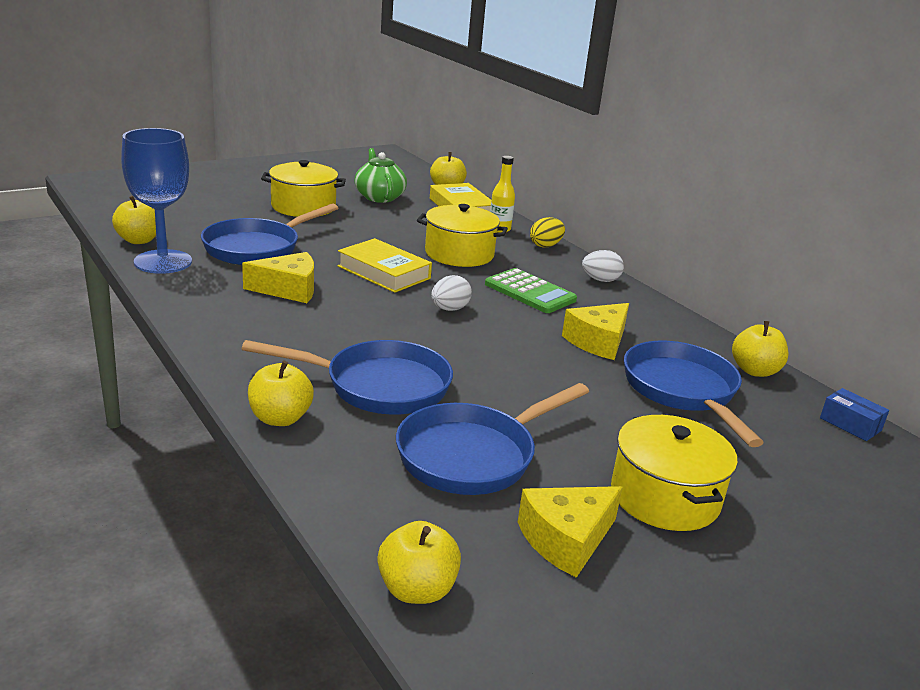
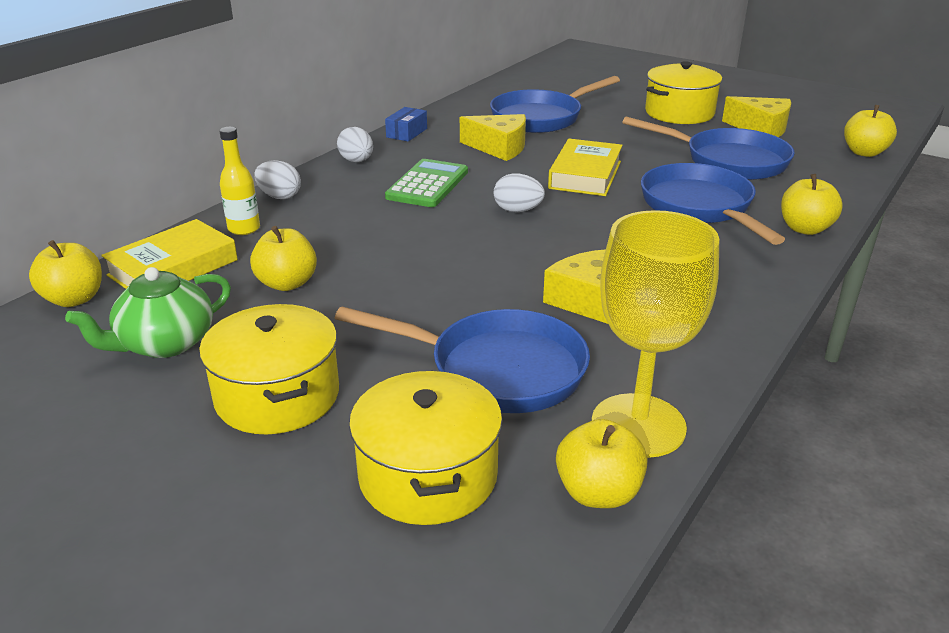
camera: 110 degrees left, 5 degrees up
(163, 262) = (638, 425): blue goblet -> yellow goblet
(384, 272) = (469, 262): yellow book -> yellow book (585, 175)
(459, 254) = (359, 235): yellow pot -> yellow pot (428, 476)
(545, 245) = (279, 196): yellow egg -> white egg
(754, 371) = (476, 101): yellow apple -> yellow apple (287, 283)
(850, 424) = (518, 79): blue box -> blue box (406, 133)

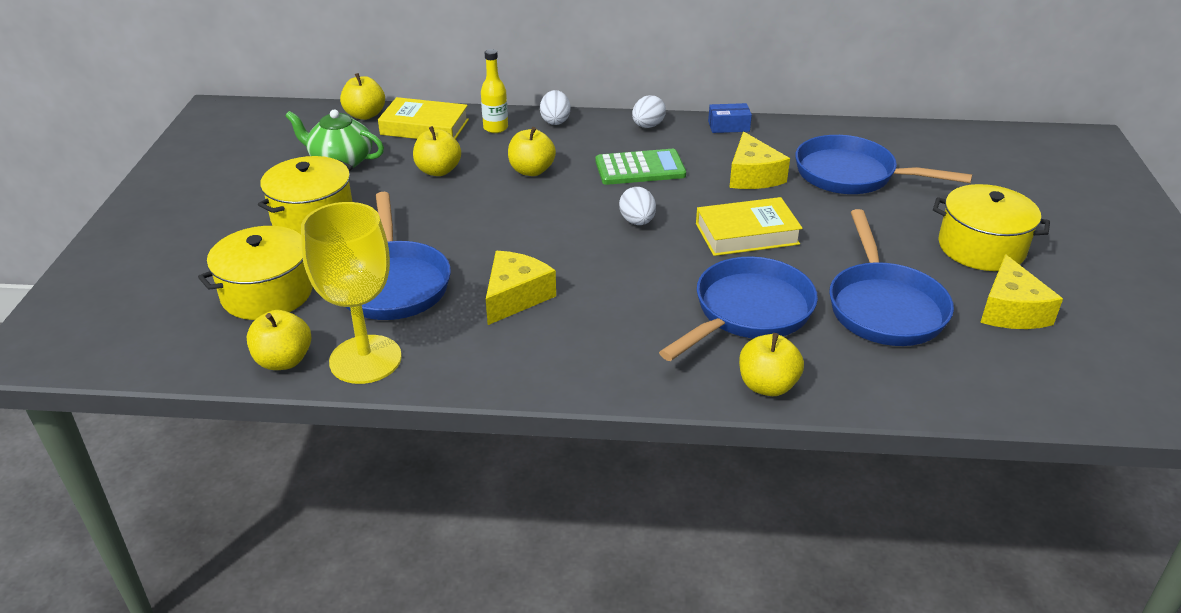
camera: 60 degrees right, 5 degrees up
(864, 152) = (1038, 399): yellow apple -> yellow apple (531, 171)

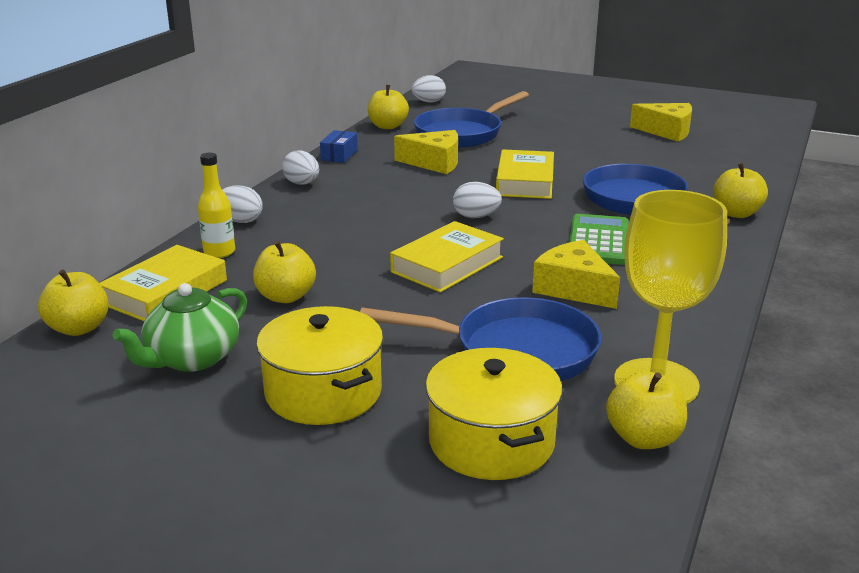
camera: 70 degrees left, 10 degrees down
(528, 226) = (447, 264): none -> yellow book
(531, 171) = (336, 247): yellow apple -> yellow apple (387, 126)
(640, 168) = (381, 200): green calculator -> green calculator (598, 241)
(884, 307) = (649, 161): blue pan -> none
(931, 137) = (428, 102): none -> white egg
(981, 247) = (588, 122): yellow pot -> none

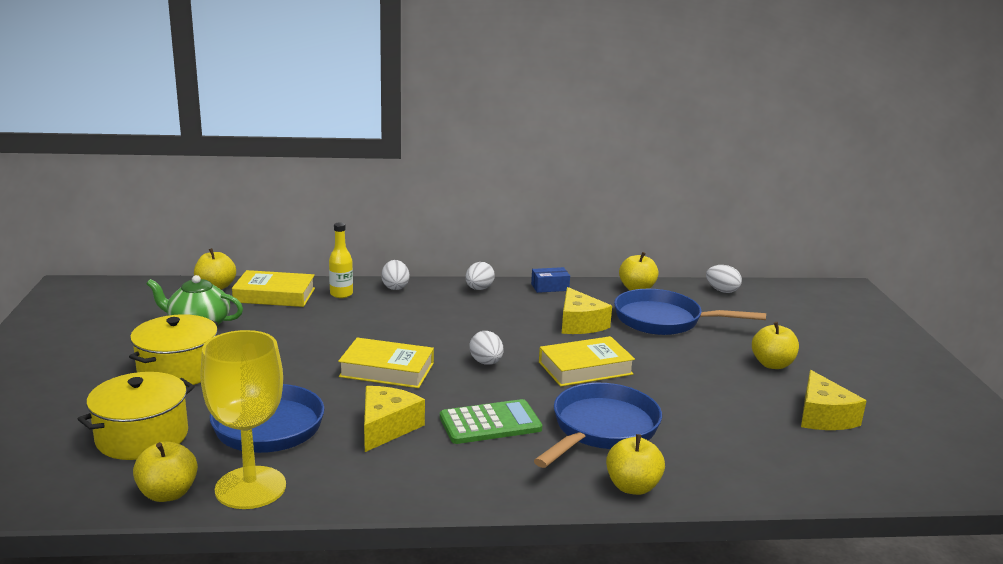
camera: 60 degrees right, 5 degrees down
(286, 297) = (294, 329): yellow apple -> yellow apple (772, 364)

